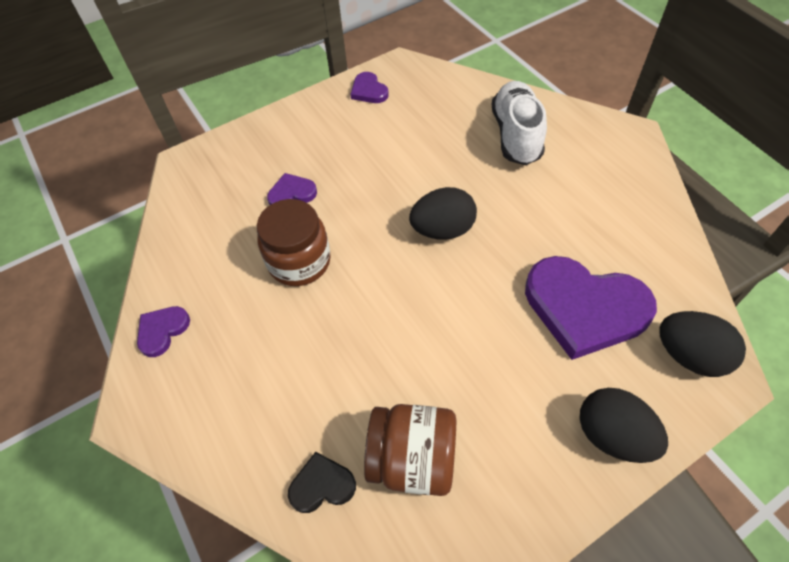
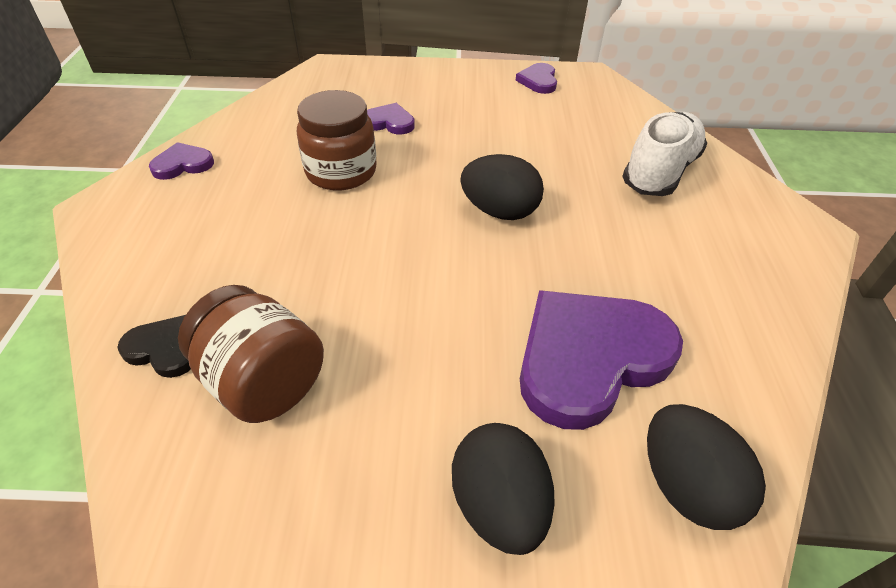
camera: 30 degrees right, 10 degrees down
(584, 308) = (589, 358): purple heart -> purple heart turned 90 degrees clockwise

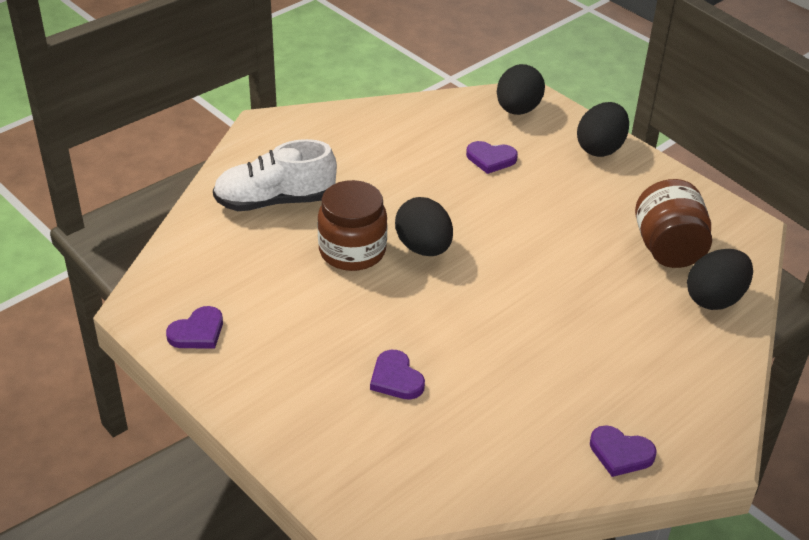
camera: 135 degrees left, 5 degrees down
(164, 349) = (714, 298): black heart -> black egg
(341, 171) = (494, 353): brown jar -> brown jar (352, 251)
(589, 358) = (491, 159): purple heart -> purple heart, size x0.46

